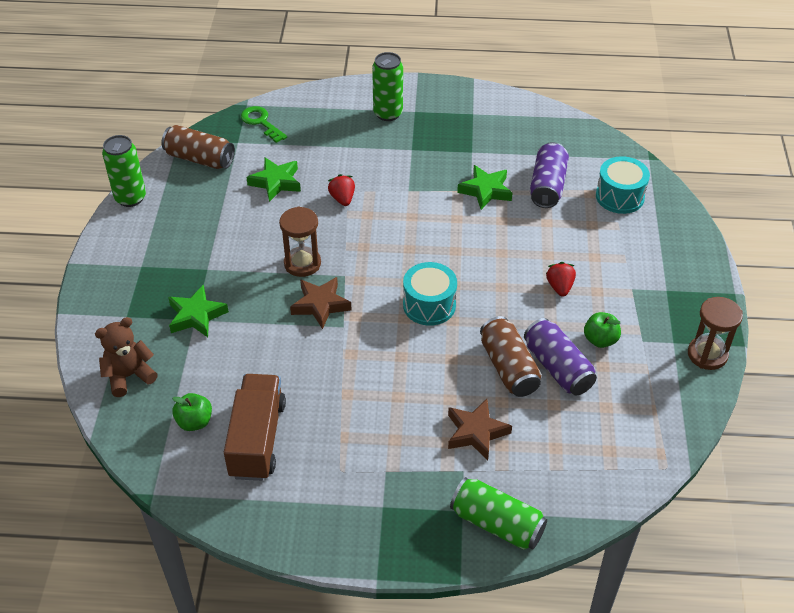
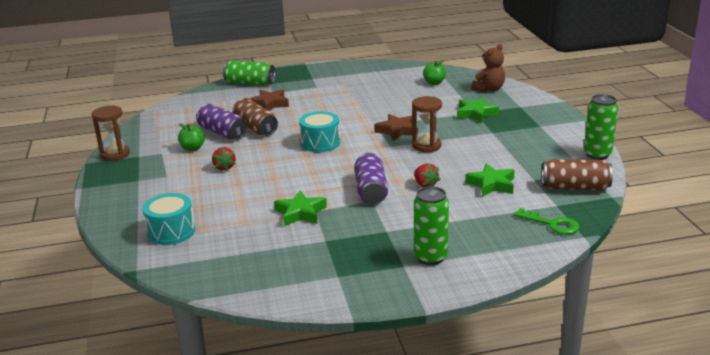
camera: 165 degrees right, 20 degrees down
(257, 439) = (394, 84): brown truck -> none
(547, 186) = (242, 227): purple can -> purple can (371, 190)

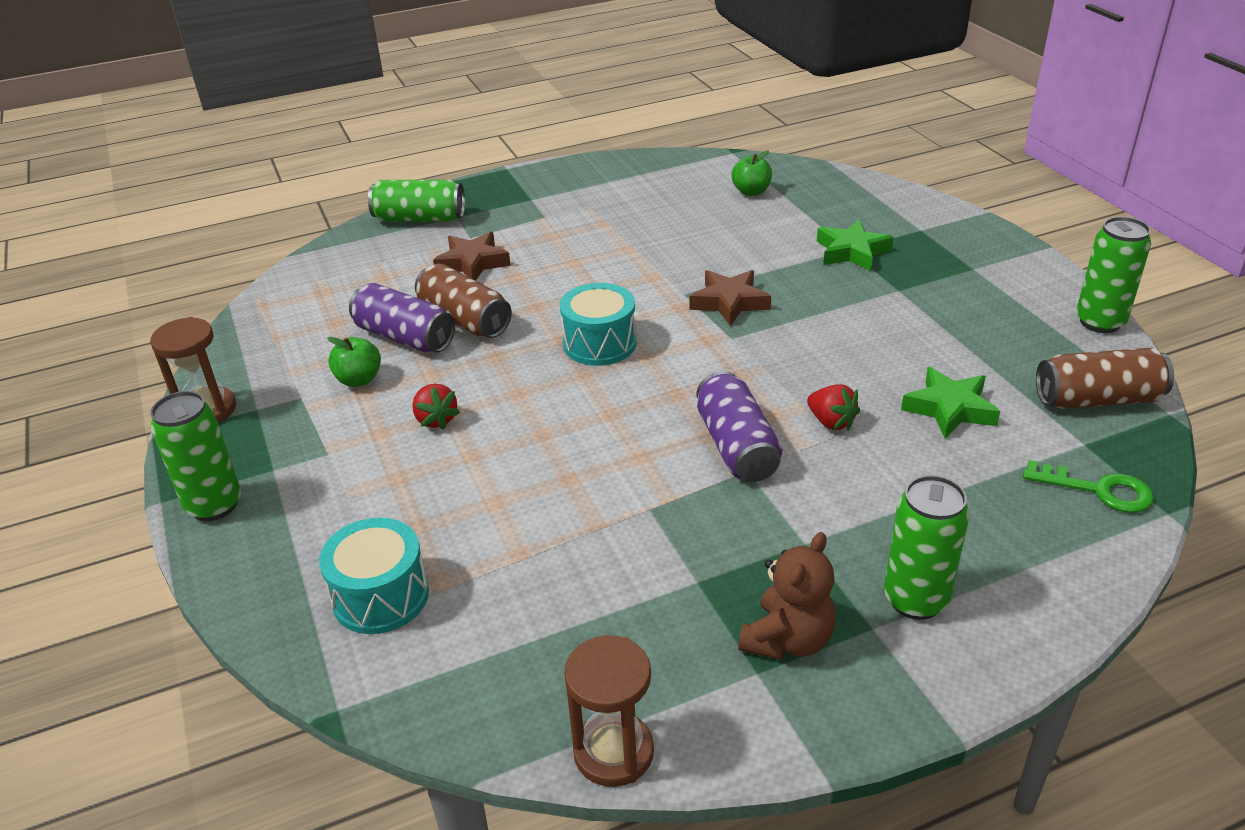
camera: 10 degrees left, 10 degrees up
(106, 191) = (214, 505): none -> green can
(300, 213) = (624, 517): green star -> none
(426, 146) = (796, 331): brown hourglass -> brown hourglass (613, 752)
(489, 89) = (851, 197): brown teddy bear -> brown teddy bear (788, 640)

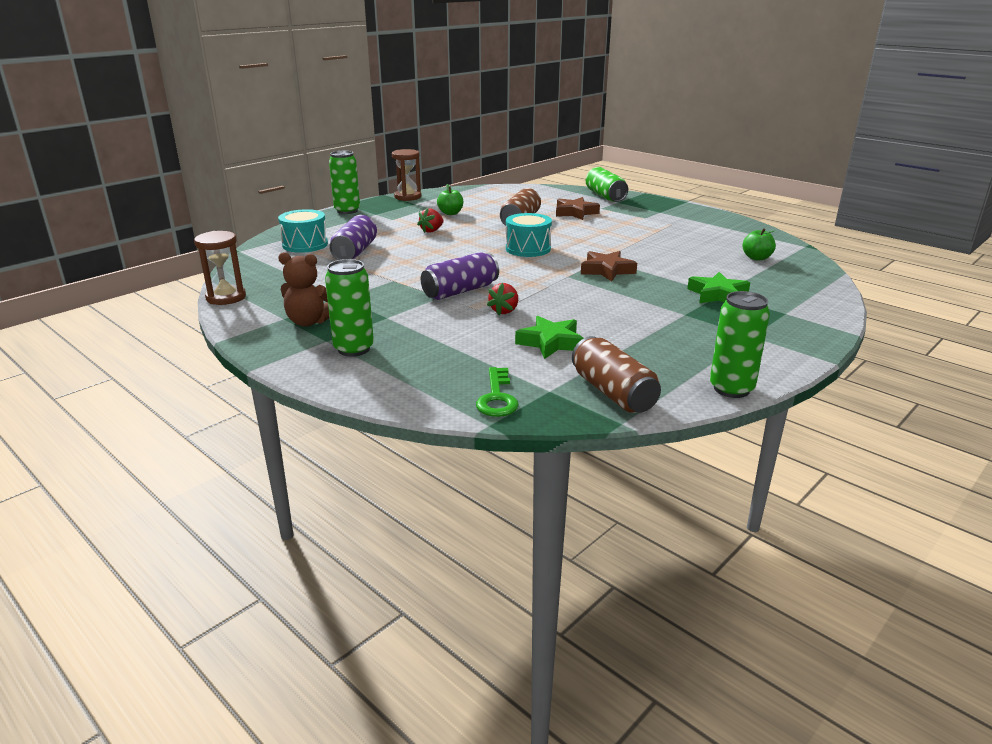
camera: 65 degrees right, 10 degrees down
(405, 337) = (493, 214): purple can -> purple can (355, 252)

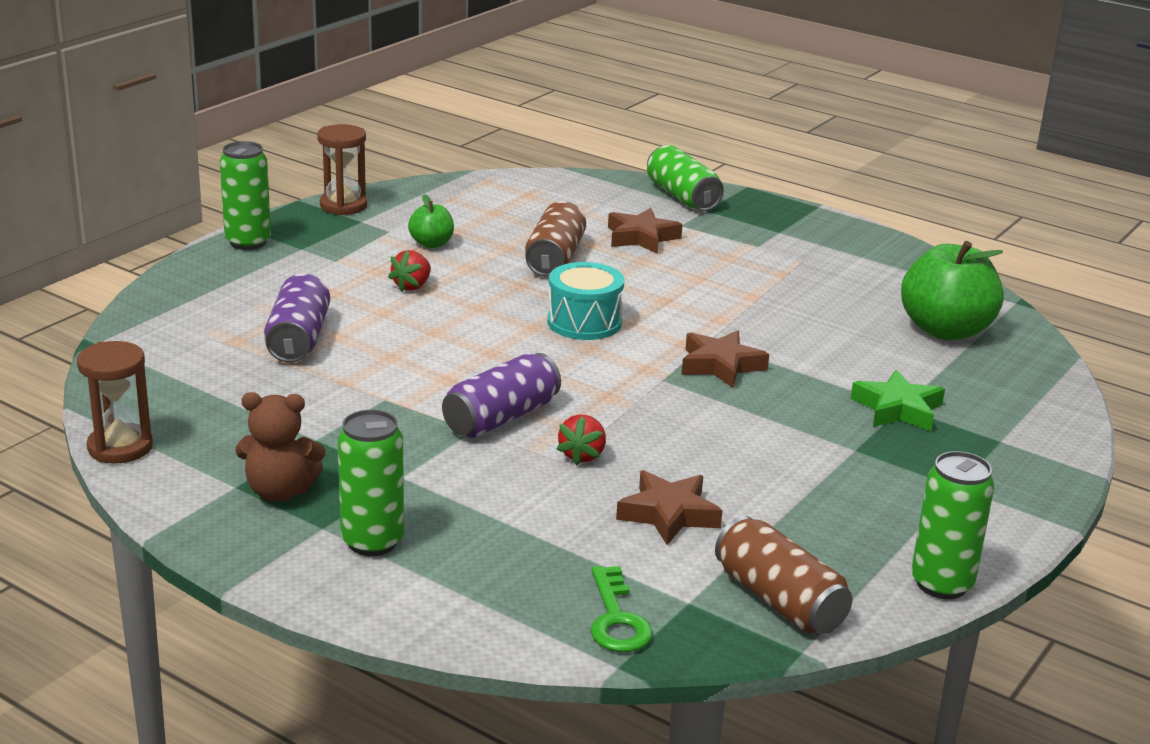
camera: 10 degrees left, 0 degrees up
(305, 244) = (205, 325): turquoise drum -> none
(550, 342) = (668, 514): green star -> brown star
(756, 258) = (945, 330): green apple -> green apple, size x2.01

